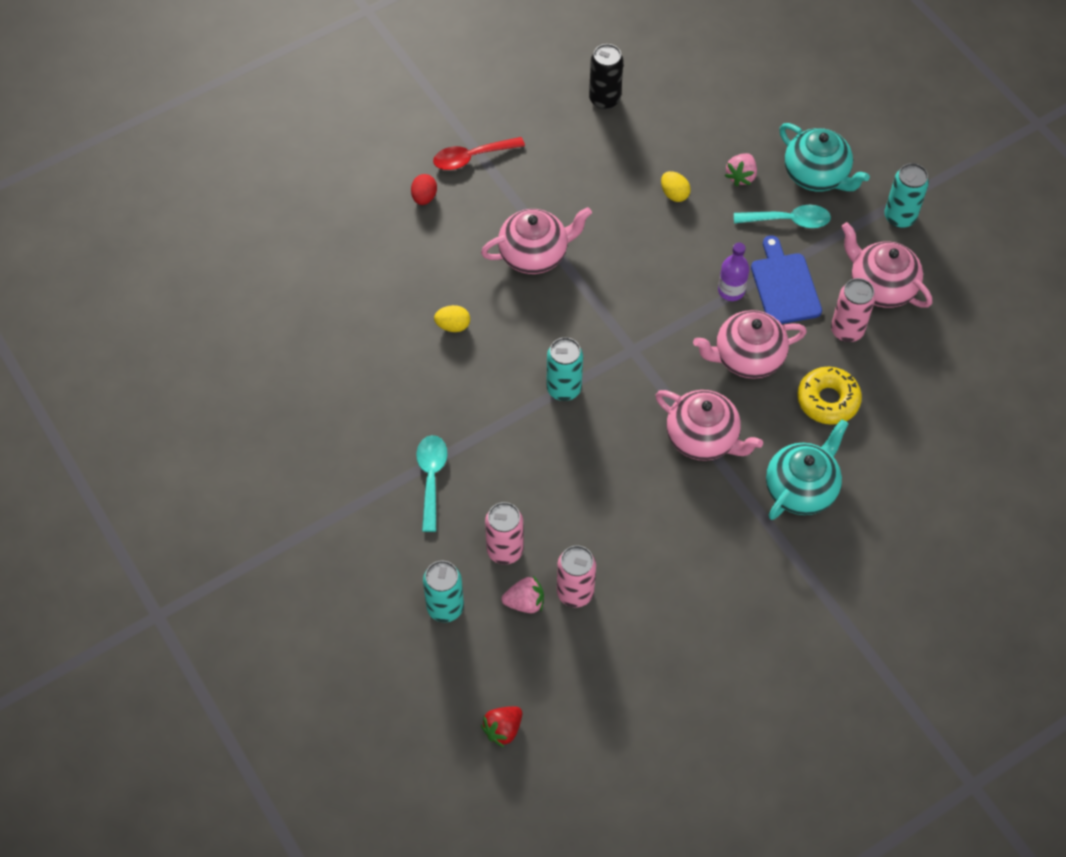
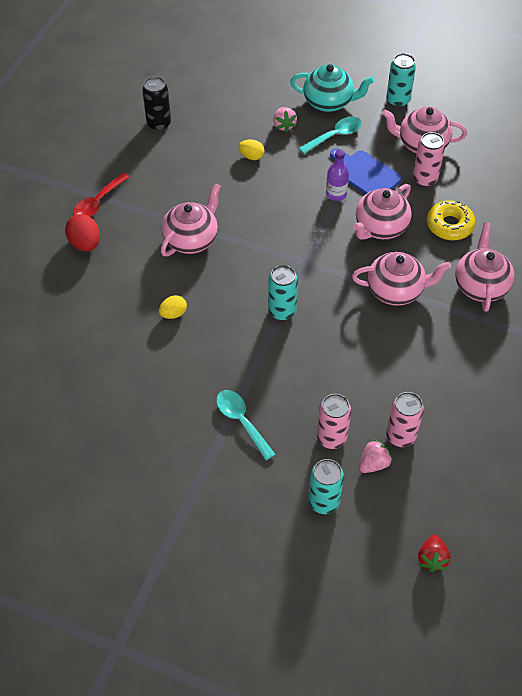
camera: 35 degrees left, 5 degrees down
(424, 197) = (85, 243): red egg -> red egg, size x1.54
(801, 489) = (480, 286): turquoise teapot -> pink teapot

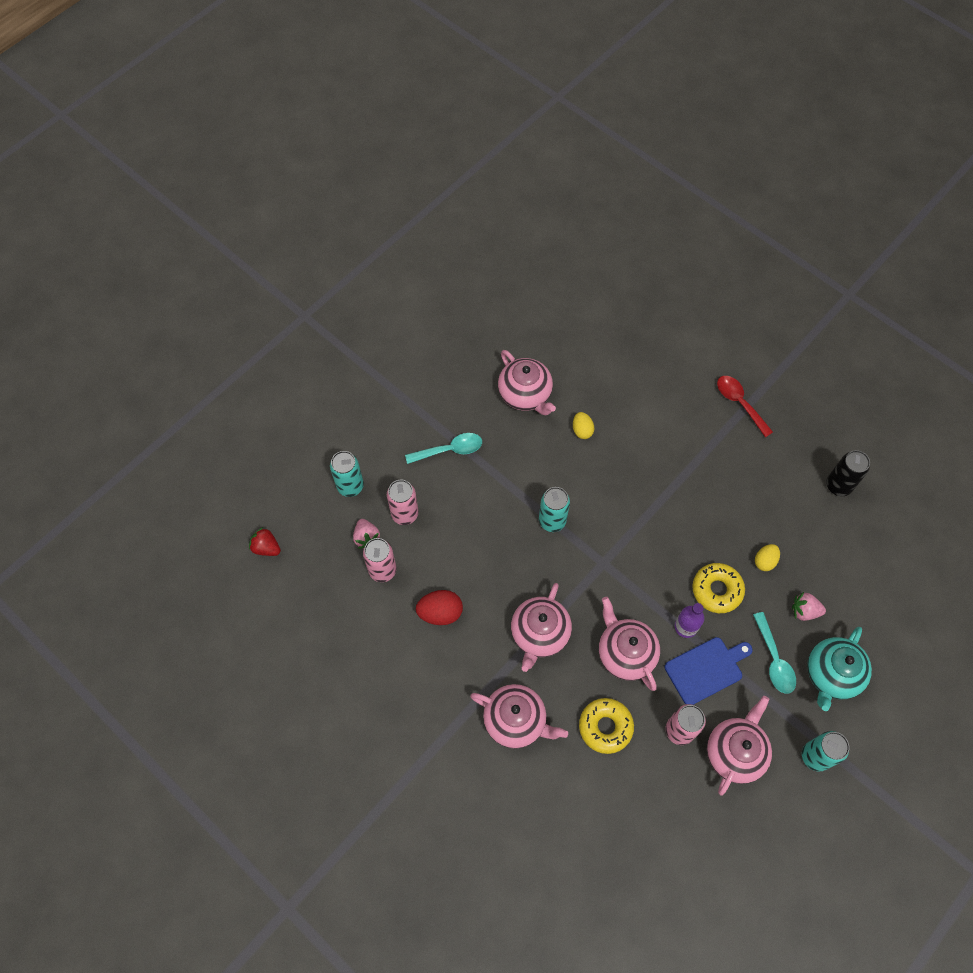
camera: 110 degrees right, 10 degrees up
(85, 243) = (689, 380): red egg -> red egg (440, 613)
(191, 239) = (666, 470): pink teapot -> pink teapot (525, 394)
(293, 181) = (717, 590): none -> yellow donut

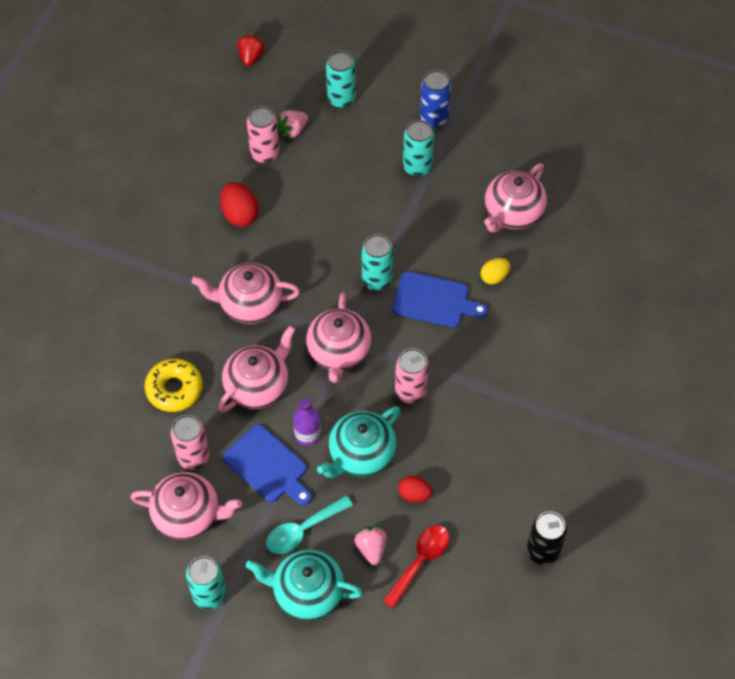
camera: 70 degrees right, 5 degrees down
(404, 419) = (434, 118): none -> blue can
(405, 514) = (331, 152): pink can -> pink can (410, 392)
(450, 450) = (417, 167): turquoise spoon -> turquoise can
(516, 721) = (154, 310): pink teapot -> pink teapot (339, 352)
(589, 483) = (434, 301): none -> blue cutting board
(717, 590) = (361, 454): yellow donut -> turquoise teapot
(739, 403) = (602, 422): red spoon -> red spoon (420, 561)
(764, 561) = (414, 494): yellow egg -> red egg

